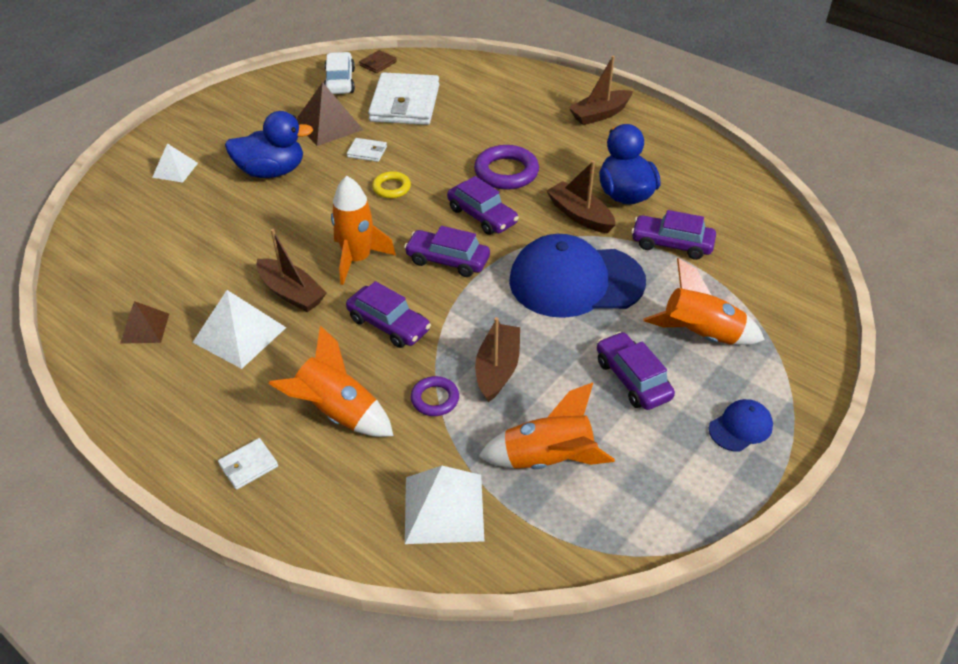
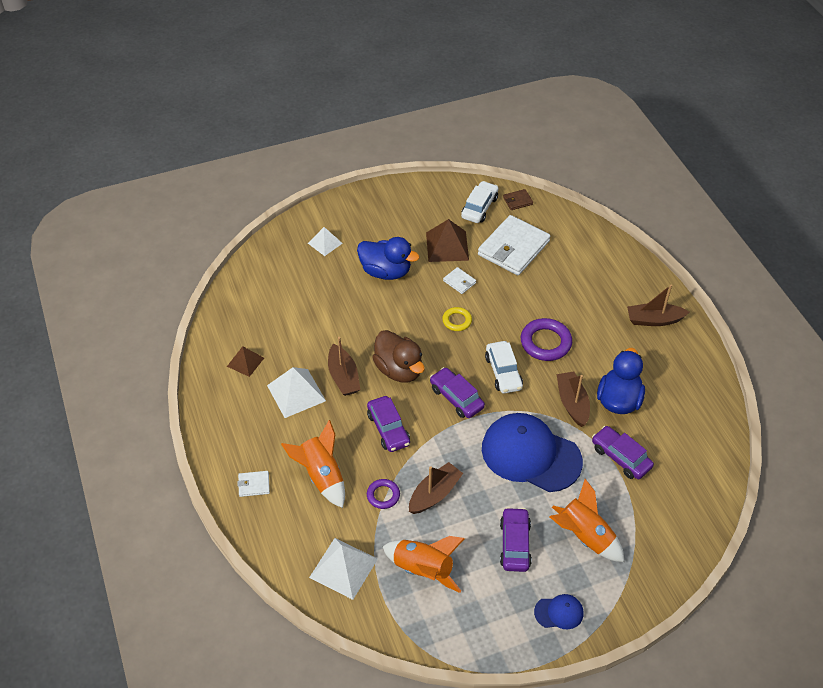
camera: 30 degrees right, 5 degrees up
(357, 259) = (399, 370): orange rocket -> brown duck
(482, 216) = (503, 372): purple car -> white car

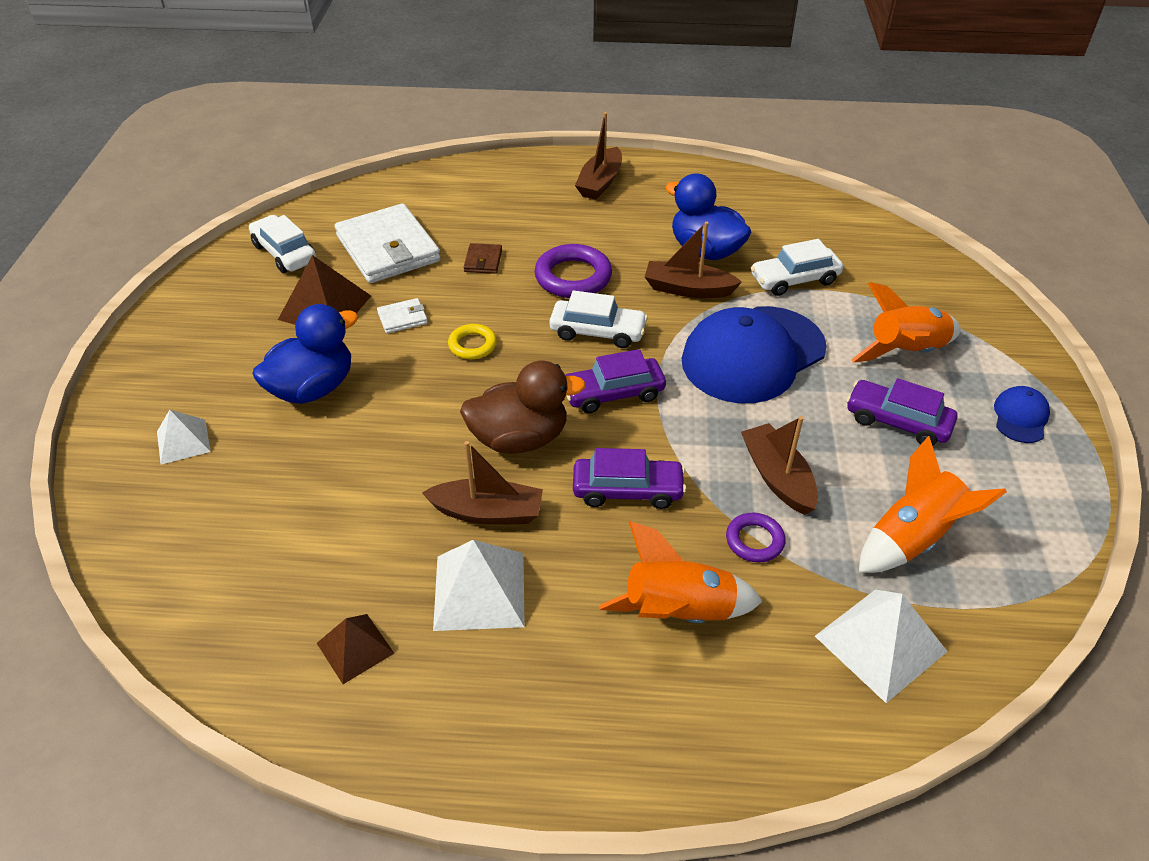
camera: 65 degrees left, 5 degrees down
(254, 485) = (650, 727): white wallet -> none
(517, 201) = (309, 217): brown wallet -> brown wallet (483, 261)
(621, 457) = (794, 279): purple car -> white car

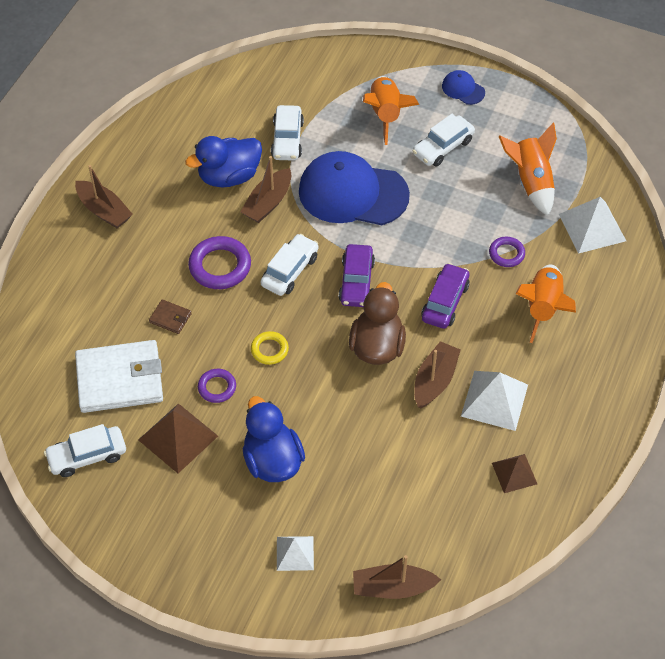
camera: 70 degrees left, 10 degrees up
(402, 318) = (217, 387): white wallet -> purple ring
(753, 355) = (353, 193): blue cap -> blue cap turned 120 degrees clockwise
(777, 477) = (464, 224): brown boat -> brown boat (392, 588)
(897, 421) = (443, 147): purple car -> white car

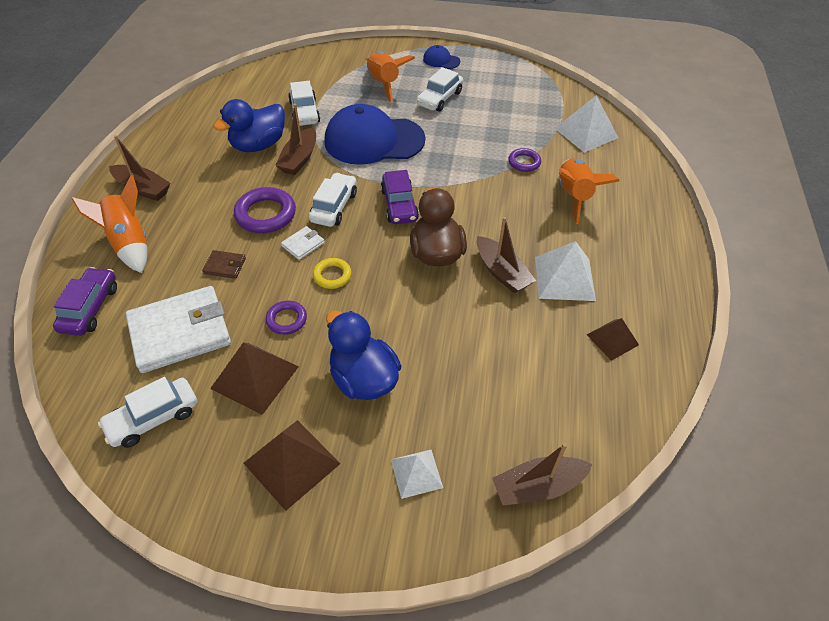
camera: 15 degrees left, 5 degrees down
(194, 521) = (291, 463): none -> brown pyramid
(249, 309) = (303, 244): none -> white wallet
(434, 381) = (502, 272): brown boat -> brown boat turned 135 degrees clockwise
(445, 302) = (485, 207): purple car -> purple car (90, 308)
(531, 182) = (522, 110): orange rocket -> orange rocket (129, 243)

